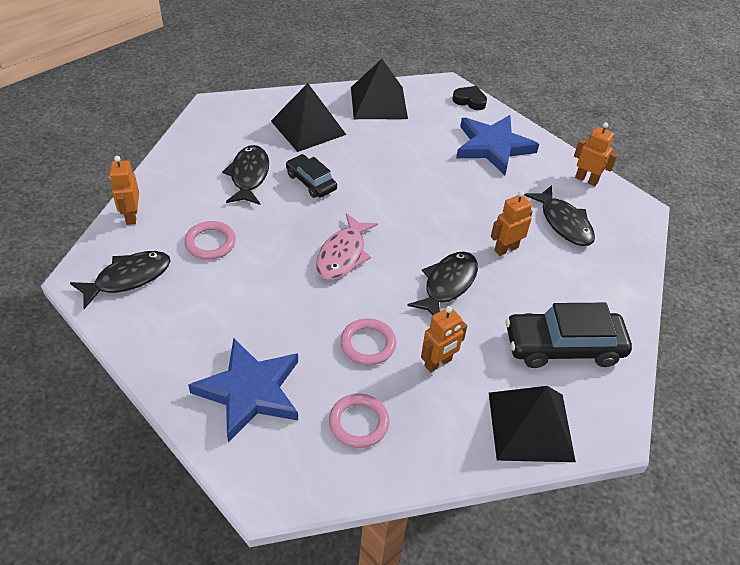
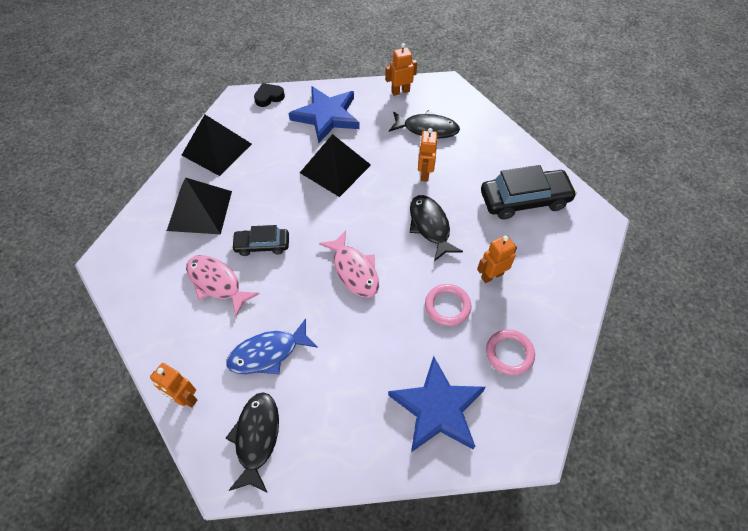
camera: 50 degrees left, 10 degrees up
(210, 243) = (268, 353): pink ring -> blue fish
(249, 176) = (217, 283): black fish -> pink fish
(438, 363) = (491, 275): orange robot -> orange robot turned 120 degrees counterclockwise
(530, 426) = (571, 258): black pyramid -> black pyramid (335, 168)
(563, 346) = (524, 200): black car -> black car turned 135 degrees counterclockwise

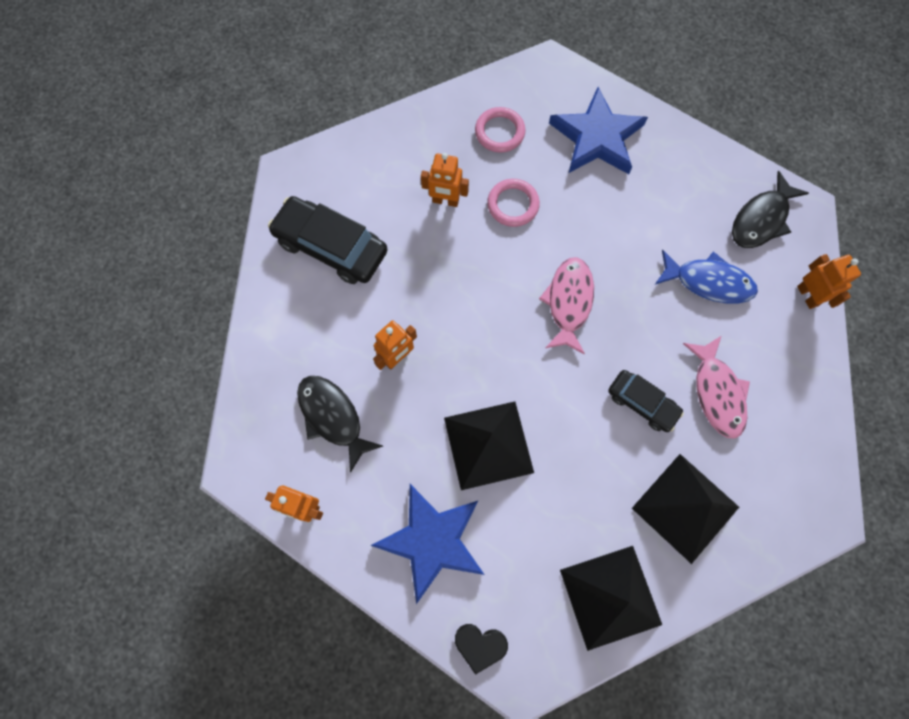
camera: 140 degrees left, 15 degrees up
(430, 226) = (452, 291): black fish -> none

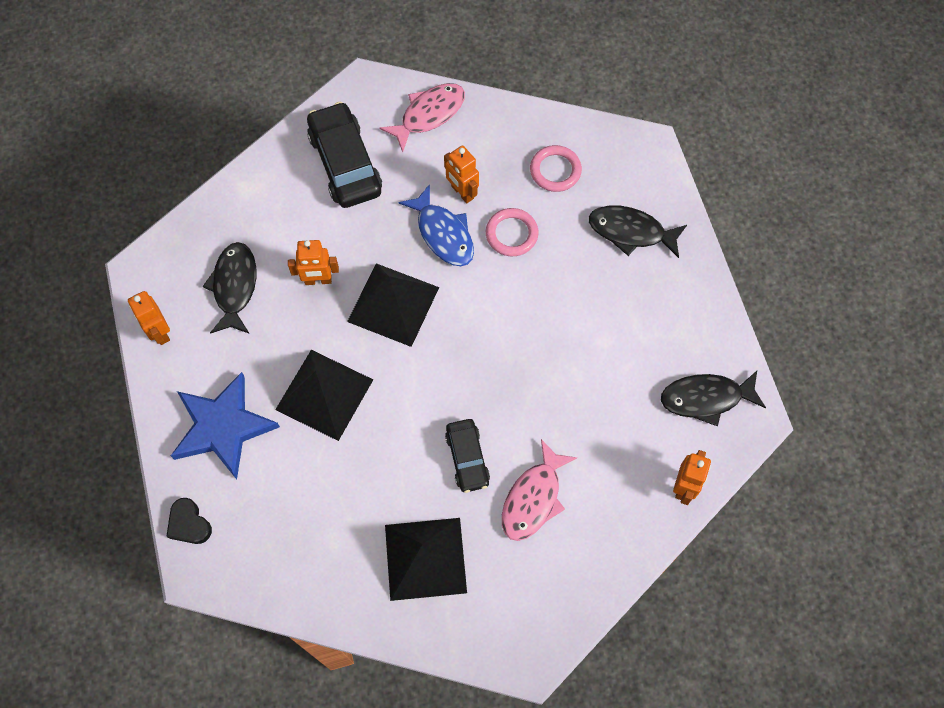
camera: 40 degrees right, 5 degrees down
(568, 302) = (483, 340): pink fish -> pink fish (429, 114)
(596, 137) = (631, 232): blue star -> black fish
(610, 597) = (309, 571): black pyramid -> black pyramid (393, 304)
(708, 282) = (611, 412): blue fish -> blue fish (443, 233)

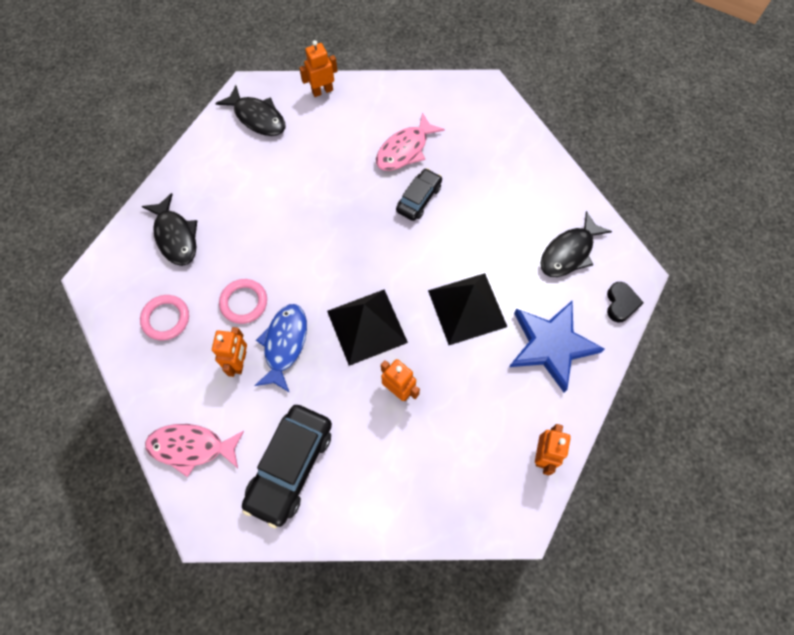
camera: 135 degrees left, 0 degrees up
(234, 286) = (460, 440): black fish -> black fish (569, 252)
(425, 558) = (494, 170): black pyramid -> none
(533, 498) = (405, 150): pink fish -> pink fish turned 150 degrees clockwise

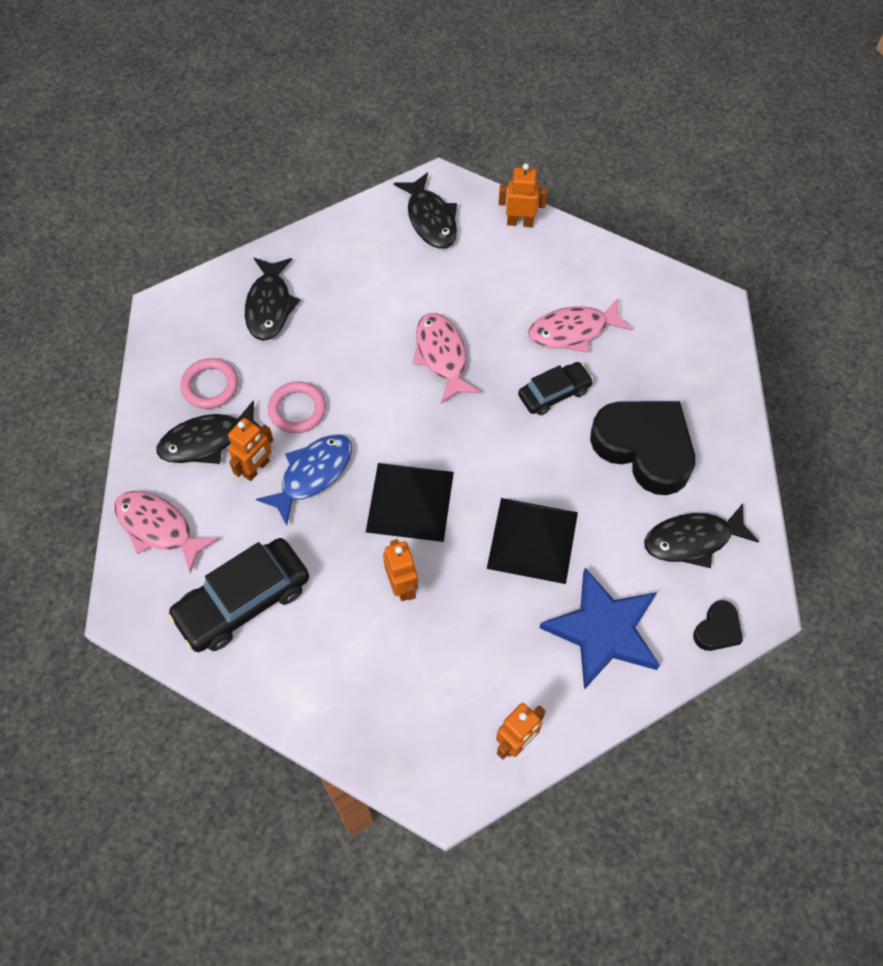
camera: 30 degrees right, 5 degrees down
(189, 361) = (207, 441): none -> black fish
(325, 211) = (442, 356): none -> pink fish
(501, 206) = (644, 448): none -> black heart

